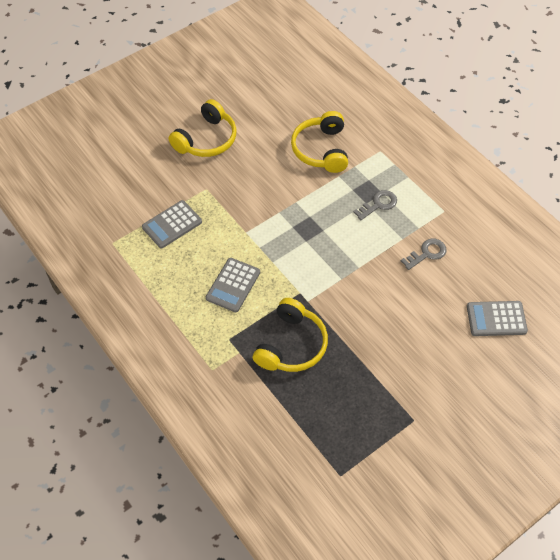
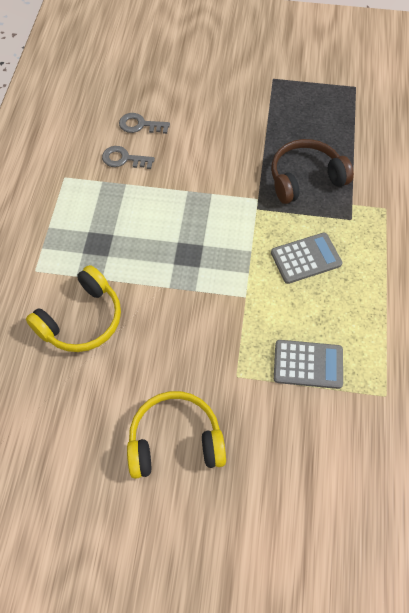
camera: 135 degrees left, 5 degrees up
(291, 345) = (305, 178): yellow headphones -> brown headphones
(378, 204) = (105, 225): grey key -> grey key (140, 125)
(496, 319) = (141, 86): grey calculator -> none

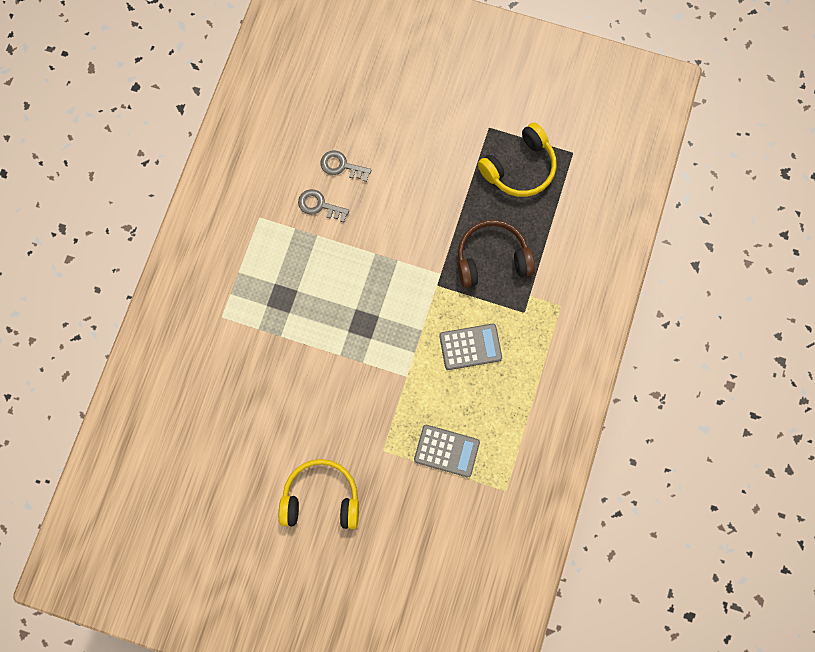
camera: 10 degrees right, 15 degrees up
(82, 319) = (258, 373): yellow headphones -> yellow headphones (519, 168)

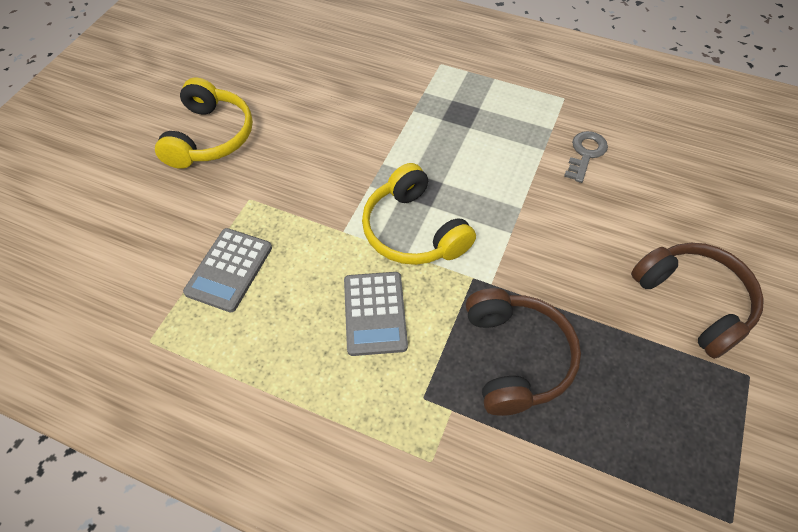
camera: 95 degrees right, 20 degrees down
(341, 166) = (645, 179): grey key -> none
(441, 150) = (693, 302): none -> brown headphones
(519, 168) = (683, 419): yellow headphones -> yellow headphones (413, 230)

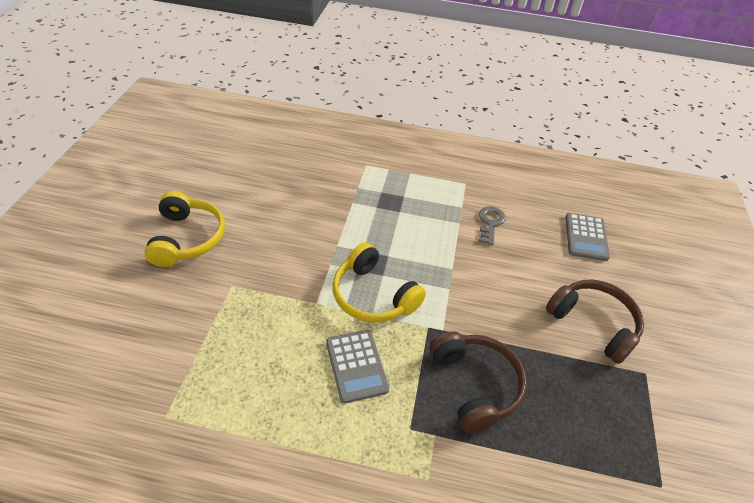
camera: 15 degrees left, 10 degrees down
(229, 270) = (226, 346): grey calculator -> grey calculator (586, 237)

